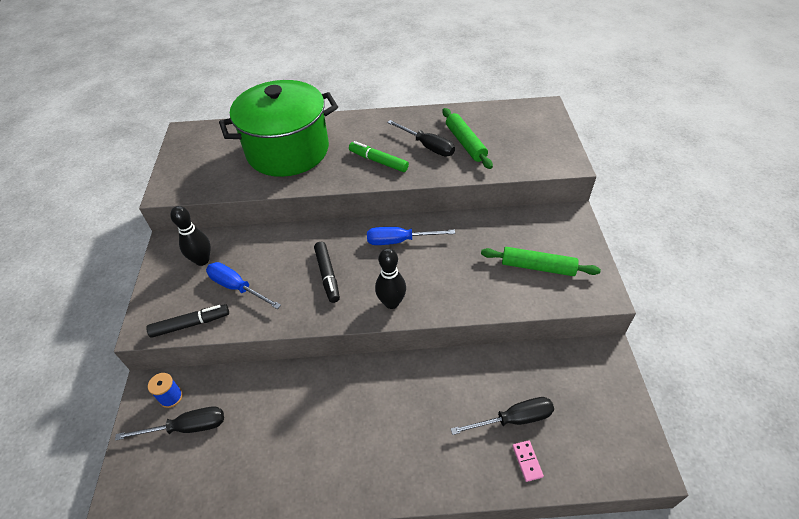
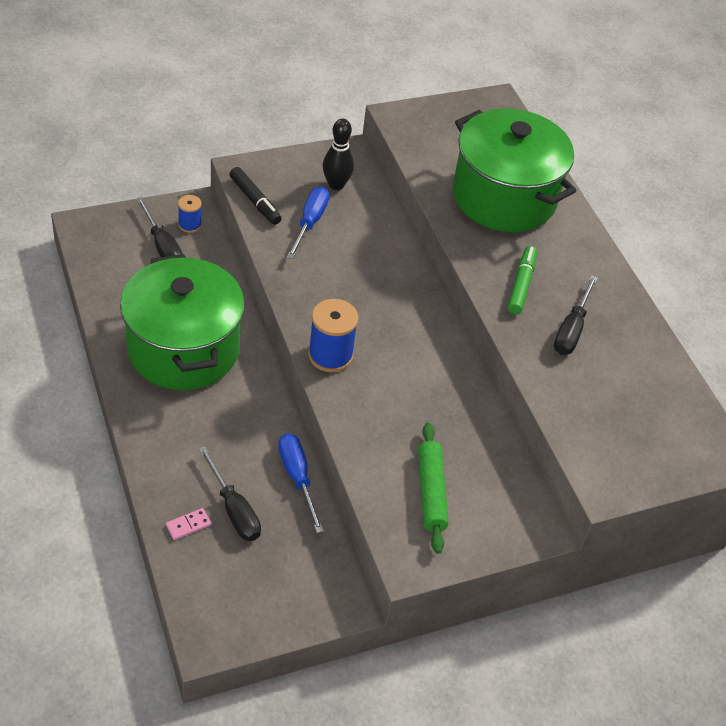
camera: 65 degrees right, 0 degrees up
(324, 430) = (183, 349): none -> green pot
(327, 275) = (350, 292): black marker -> none
(391, 303) = (330, 355): black bowling pin -> blue spool
(399, 241) = (424, 347): blue screwdriver -> blue screwdriver (297, 478)
(465, 143) = (596, 369): green rolling pin -> none

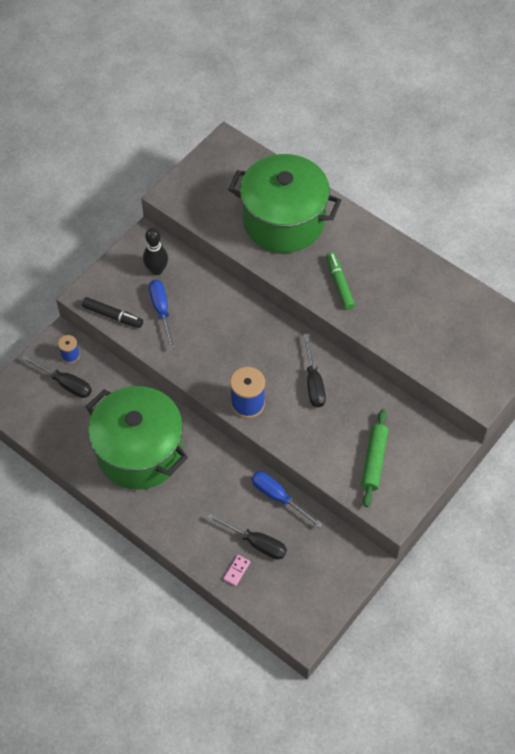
camera: 25 degrees left, 10 degrees up
(431, 492) = (374, 461): green rolling pin -> green rolling pin turned 45 degrees clockwise
(571, 329) = (391, 299): black screwdriver -> black screwdriver (313, 382)

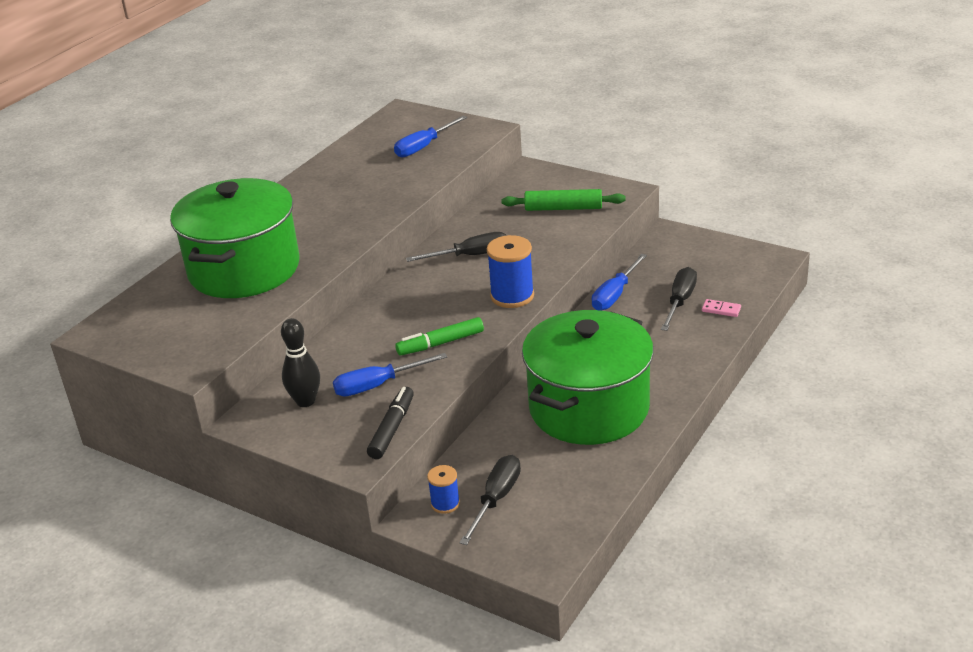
camera: 95 degrees left, 25 degrees down
(339, 284) = (344, 220): green marker -> green marker (440, 343)
(455, 347) = (424, 147): none -> blue screwdriver

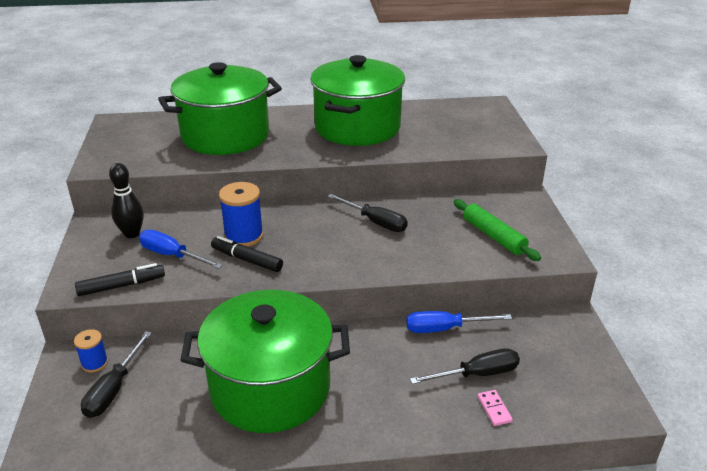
camera: 50 degrees right, 0 degrees up
(341, 191) = (357, 127): none -> green pot
(424, 147) = (456, 131): blue screwdriver -> none
(440, 343) = (247, 260): green marker -> black marker
(496, 499) = (114, 389): black screwdriver -> black screwdriver turned 120 degrees clockwise
(512, 296) = (341, 266): blue spool -> blue spool (244, 236)

